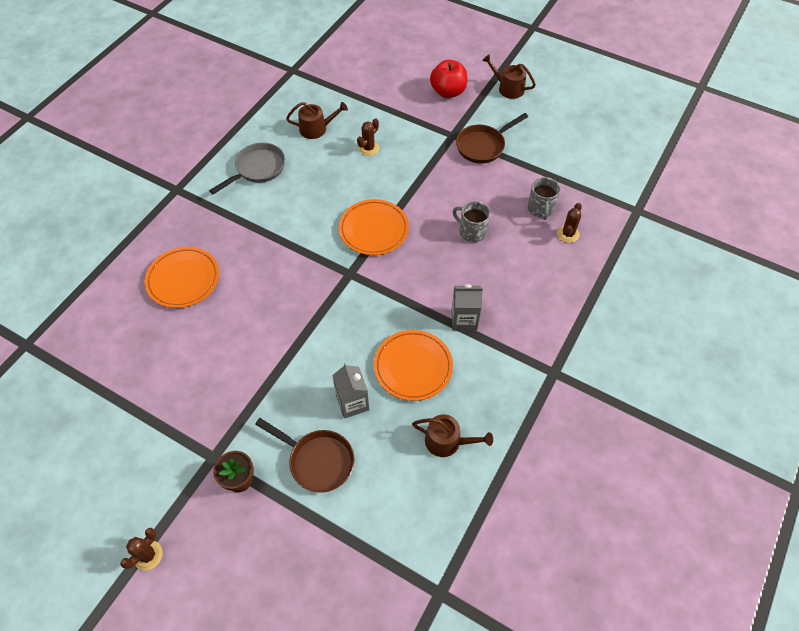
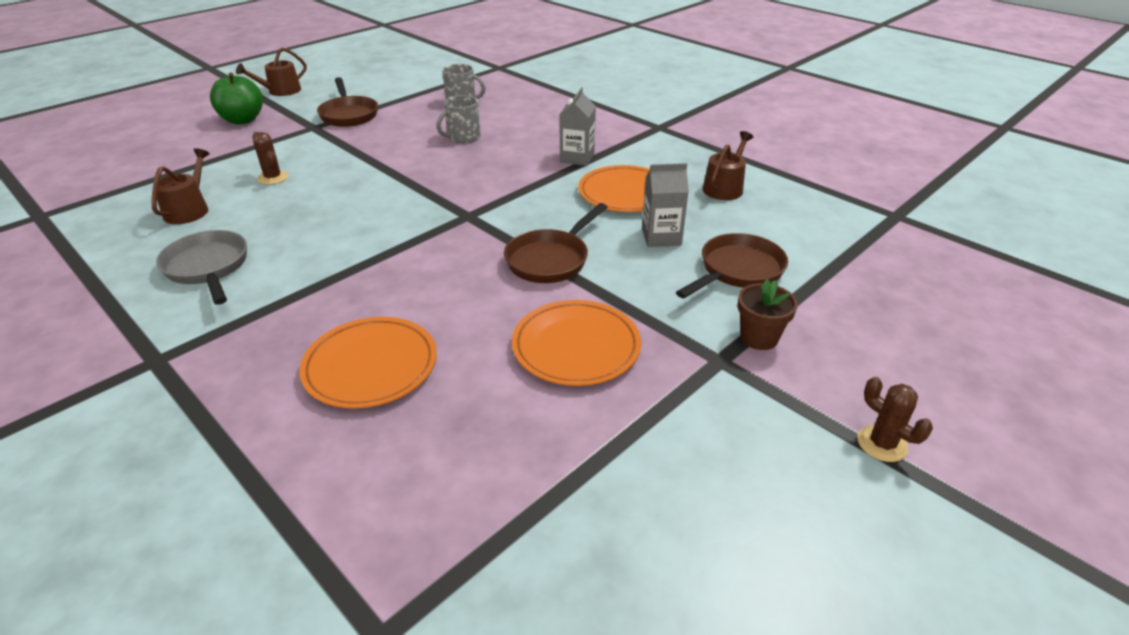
camera: 75 degrees left, 20 degrees down
(305, 338) = (551, 259): none -> brown pan
(374, 229) = (411, 191): orange plate -> orange plate (576, 347)
(448, 92) = (242, 120): red apple -> green apple
(568, 234) = (503, 96): brown cactus -> none

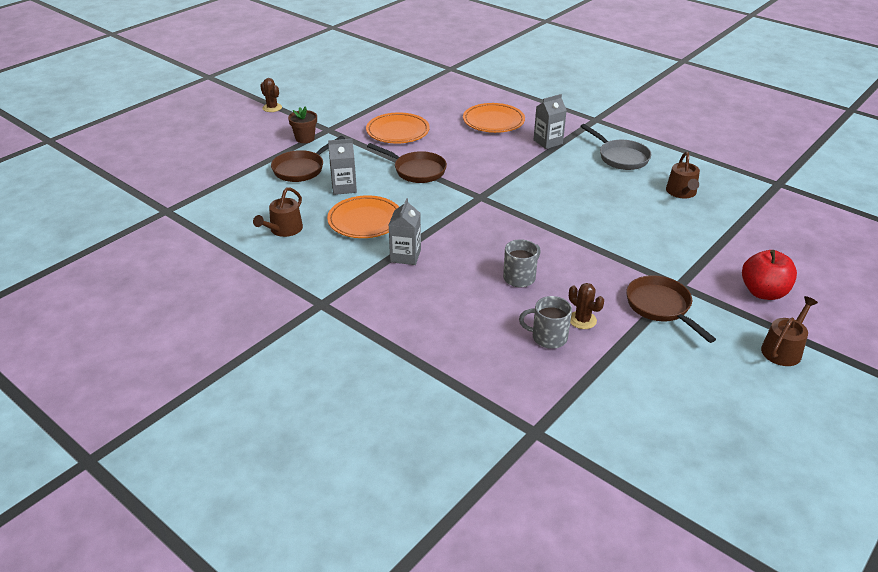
camera: 175 degrees right, 0 degrees up
(242, 120) = (763, 292): green apple -> red apple
(273, 178) = (652, 222): brown cactus -> brown cactus (582, 320)
(301, 306) = (548, 142): none -> grey carton
(551, 259) = (416, 170): brown pan -> brown pan turned 90 degrees clockwise

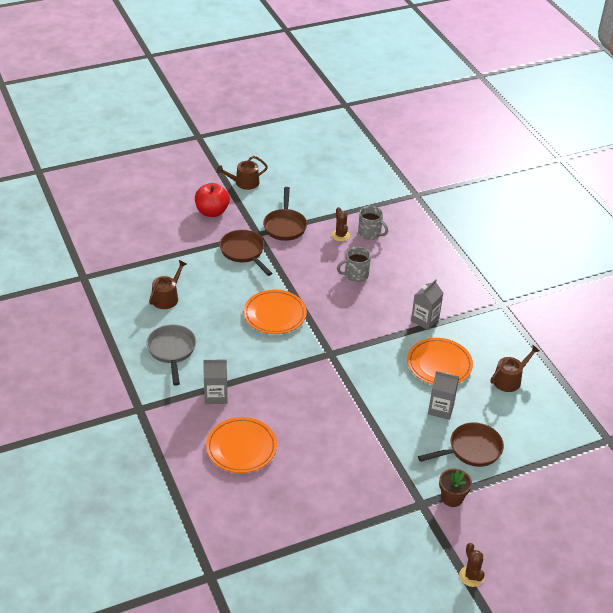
camera: 155 degrees left, 5 degrees up
(398, 131) = (350, 470): orange plate -> orange plate (275, 314)
(416, 170) = (364, 405): brown pan -> brown pan (244, 252)

